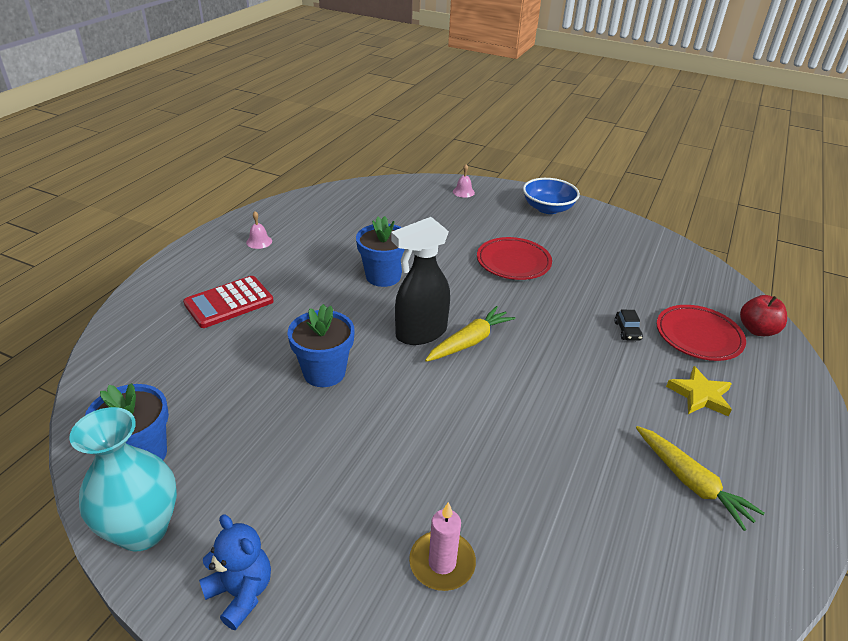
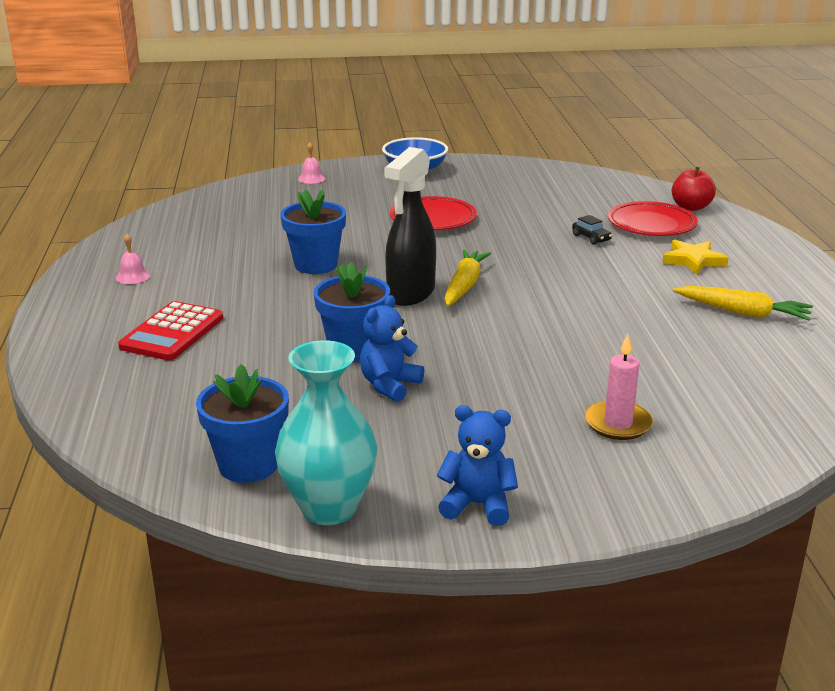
camera: 30 degrees left, 10 degrees down
(311, 422) = (389, 385): none -> blue teddy bear

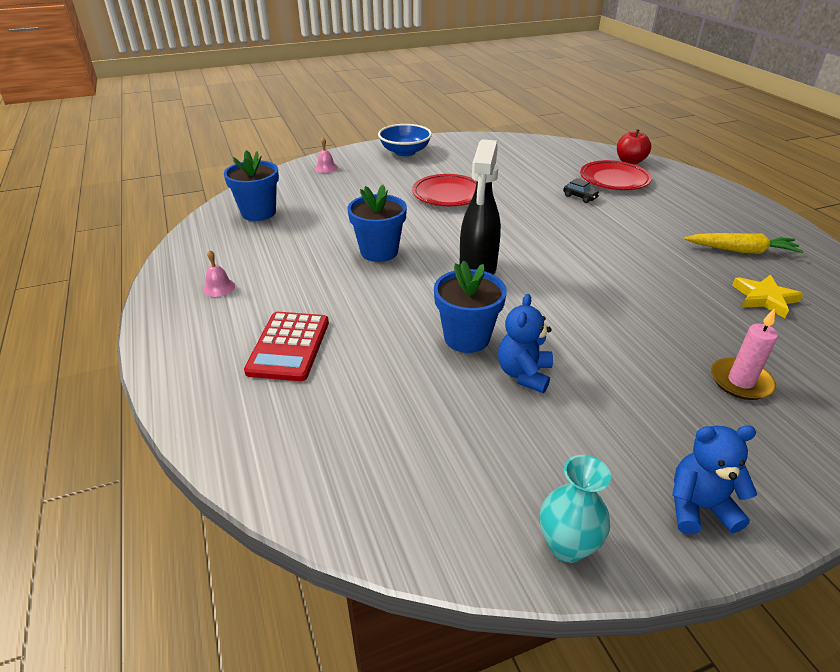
camera: 15 degrees left, 10 degrees up
(248, 465) = (454, 504): blue flower pot -> blue flower pot (258, 213)
(329, 508) = (567, 546): turquoise vase -> turquoise vase, size x0.64
(464, 285) = (515, 255): yellow carrot -> none
(693, 260) = (668, 208): yellow star -> yellow star (764, 298)

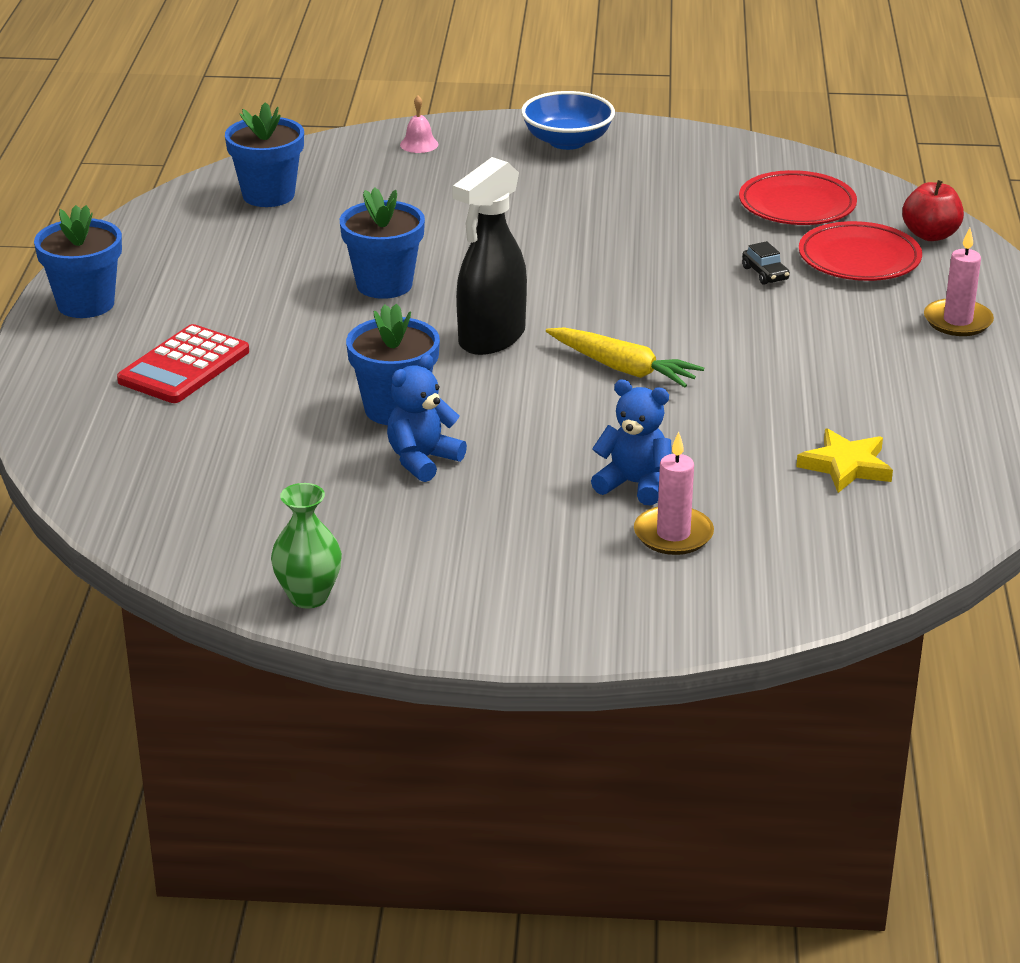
camera: 25 degrees right, 5 degrees down
(179, 316) = (86, 304): none -> blue flower pot
(219, 287) = (151, 282): pink bell -> none
(448, 194) = (562, 226): red plate -> red plate (797, 206)
(567, 546) = (308, 596): turquoise vase -> green vase
(698, 507) = (471, 610): blue teddy bear -> blue teddy bear (634, 484)
(699, 200) = (957, 321): none -> pink candle
(741, 251) = (909, 404): yellow carrot -> yellow carrot (623, 368)

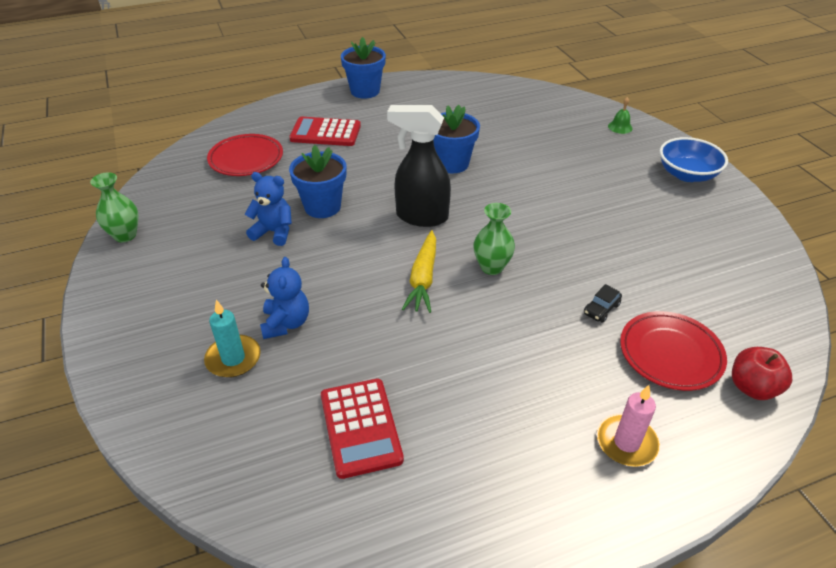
camera: 65 degrees right, 10 degrees up
(268, 195) = (513, 102): blue flower pot -> none
(419, 144) = (620, 127): pink bell -> green bell
(639, 318) = (491, 267): none -> green vase
(673, 534) = (233, 358): pink candle -> turquoise candle
(797, 206) = (717, 298): red plate -> red plate (246, 159)
(846, 466) = (361, 427): yellow star -> red calculator

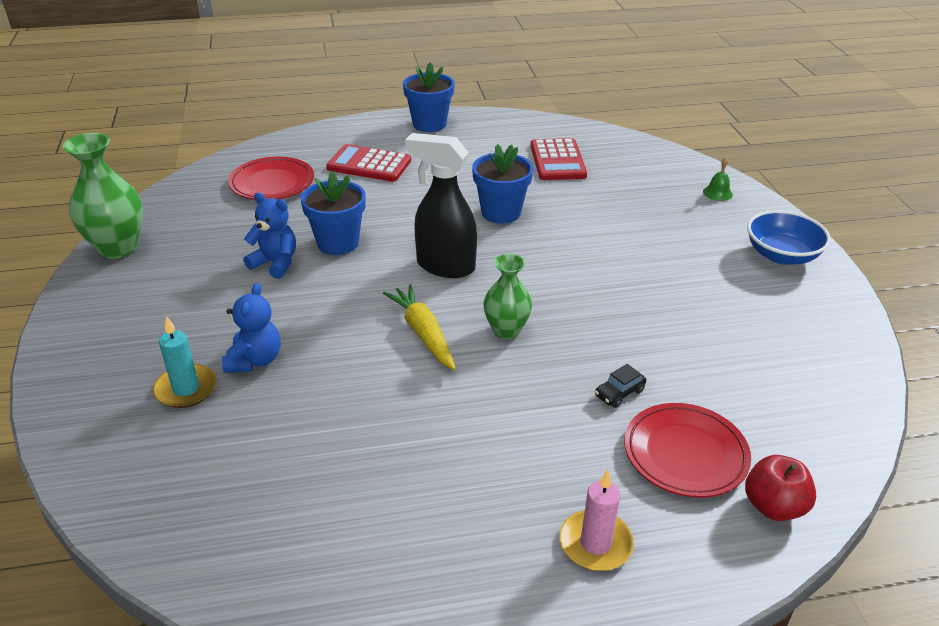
camera: 10 degrees right, 5 degrees down
(125, 235) = (118, 248): green vase -> green vase, size x1.57
(361, 427) = (297, 480): red calculator -> red calculator (557, 161)
(423, 278) = (423, 333): yellow carrot -> yellow carrot turned 135 degrees clockwise

